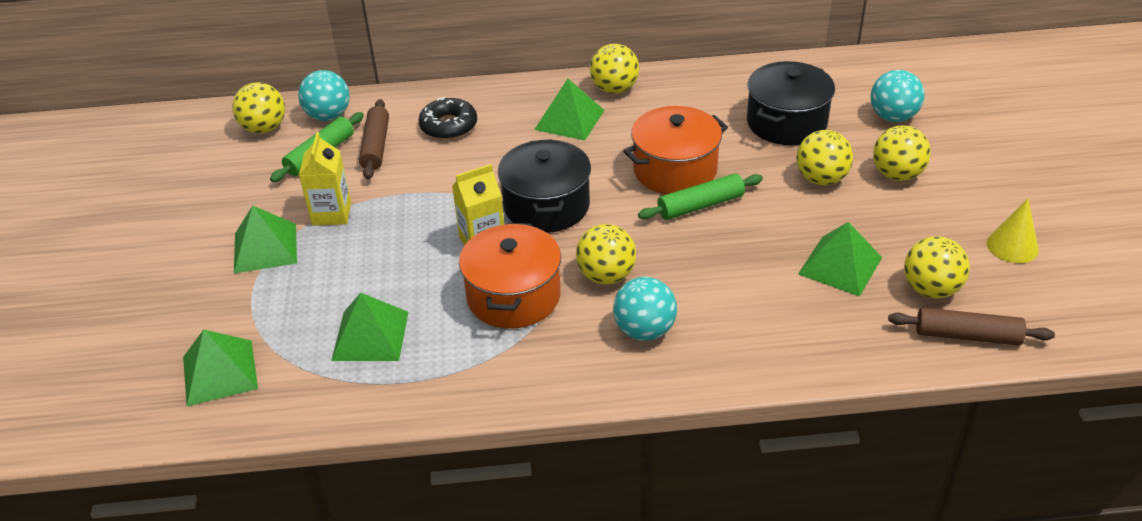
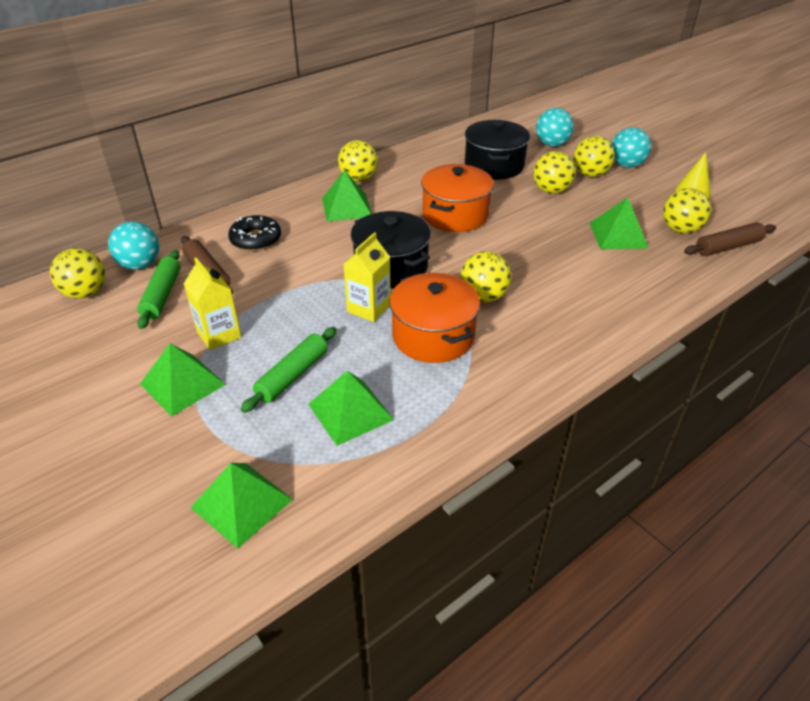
camera: 35 degrees left, 0 degrees up
(644, 330) = (548, 321): turquoise ball -> turquoise ball (626, 165)
(700, 205) = (496, 230): green rolling pin -> green rolling pin (293, 375)

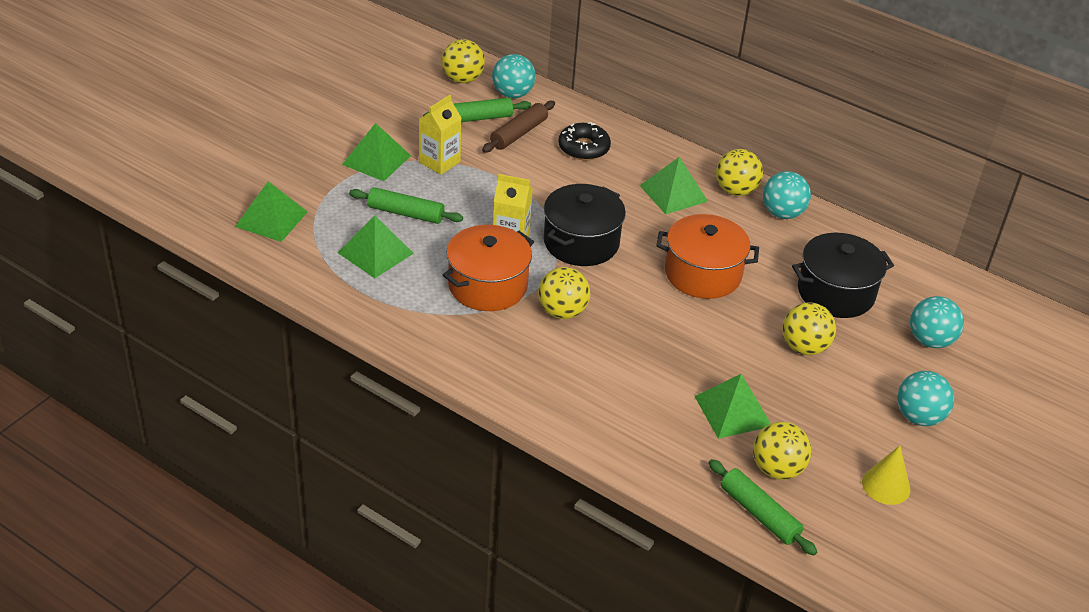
camera: 70 degrees right, 0 degrees up
(396, 166) = (782, 213): none -> turquoise ball
(590, 174) = (869, 381): yellow ball -> none
(727, 247) = (759, 513): brown rolling pin -> green rolling pin

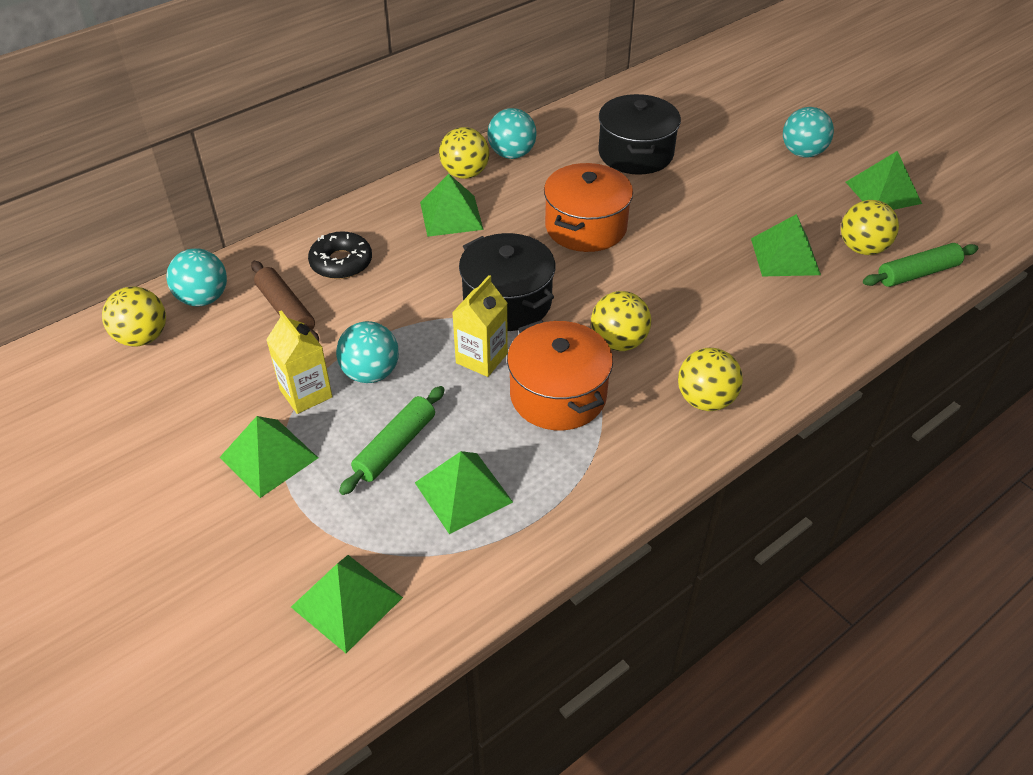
camera: 70 degrees left, 5 degrees up
(477, 118) = (234, 340): green rolling pin -> none
(804, 347) = (706, 191): yellow ball -> yellow ball (705, 400)
(886, 485) = (883, 192): yellow cone -> green pyramid
(930, 340) = (710, 121): turquoise ball -> turquoise ball (371, 373)

